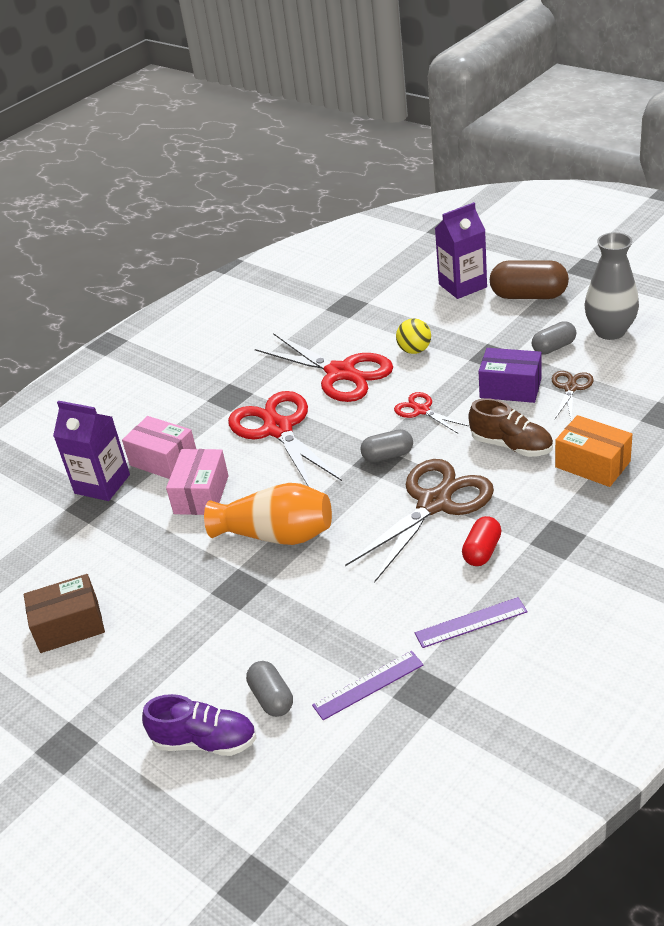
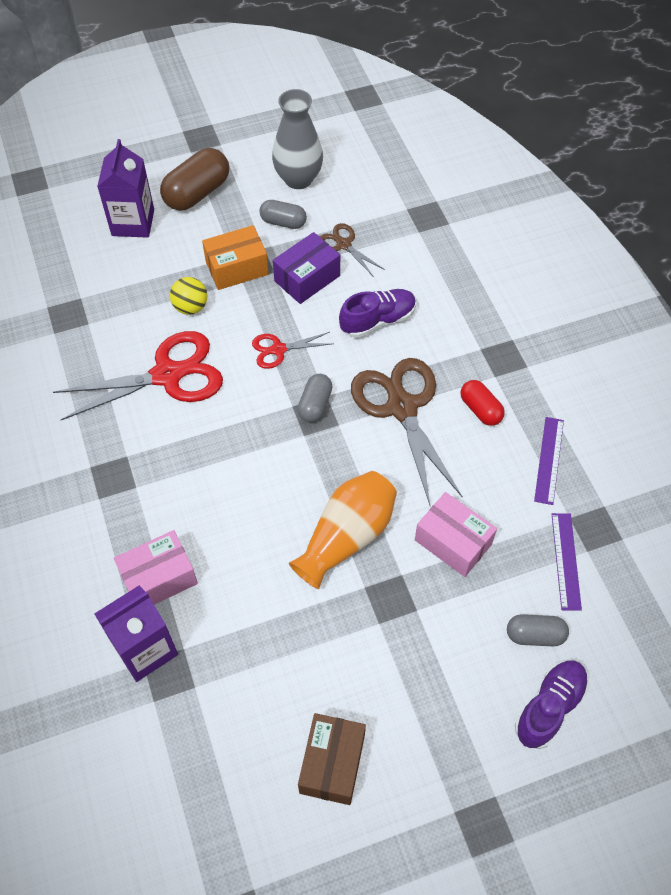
camera: 65 degrees left, 20 degrees up
(201, 494) = (240, 569): pink box -> pink box (453, 542)
(278, 429) = (202, 463): red scissors -> none
(511, 445) = (378, 320): brown shoe -> purple shoe
(554, 347) = (283, 222): grey capsule -> grey capsule turned 75 degrees counterclockwise
(592, 464) = (442, 288): orange box -> orange box (237, 268)

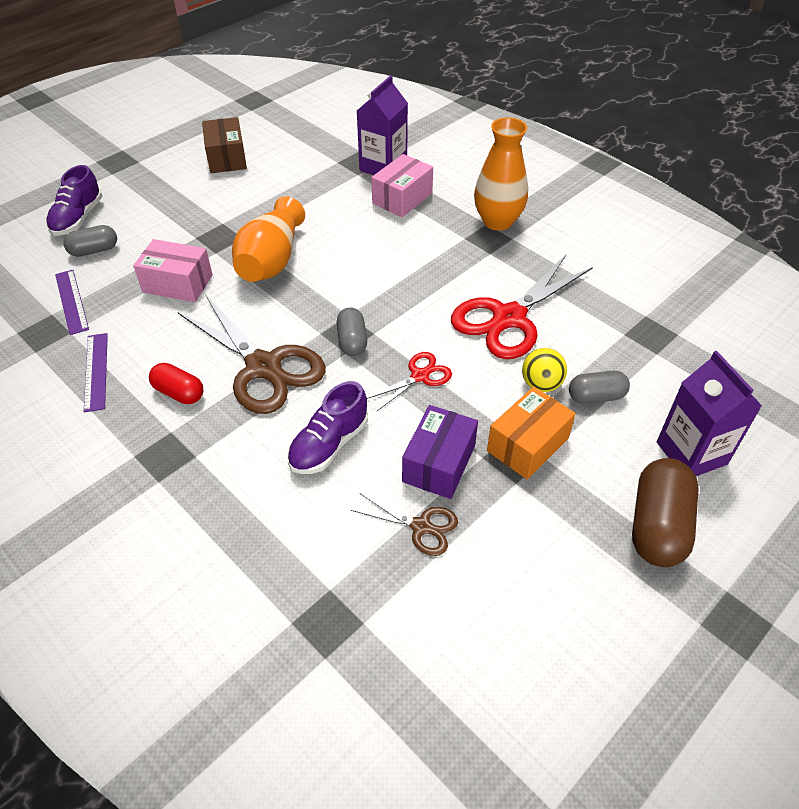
camera: 155 degrees right, 10 degrees down
(85, 496) = (497, 221): none -> orange vase
(283, 222) = (518, 528): grey capsule -> grey capsule (596, 396)
(298, 179) = (546, 608): grey vase -> none

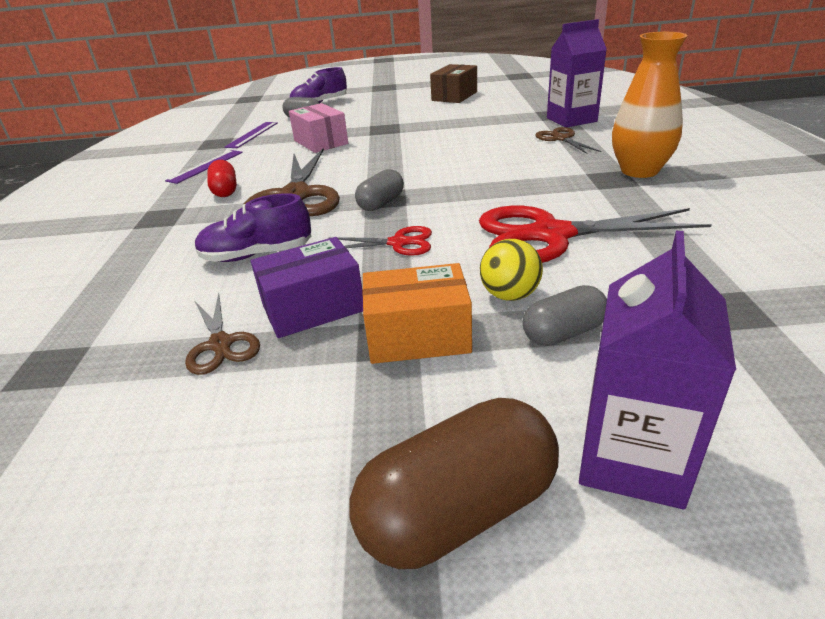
camera: 45 degrees right, 15 degrees down
(271, 260) = (399, 146): orange vase -> none
(402, 198) = (561, 138): pink box -> brown scissors
(596, 396) = (563, 333): grey capsule -> grey capsule turned 60 degrees counterclockwise

